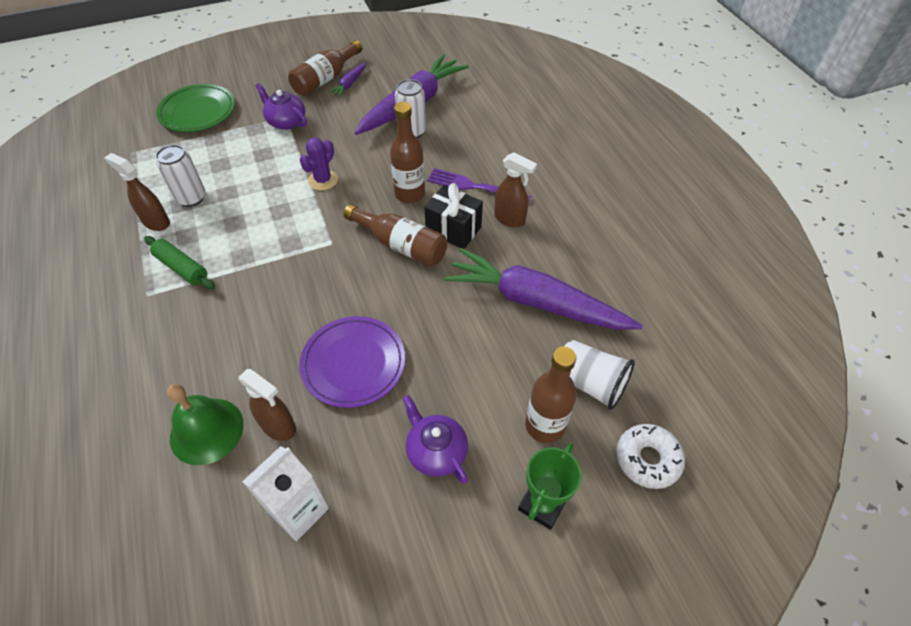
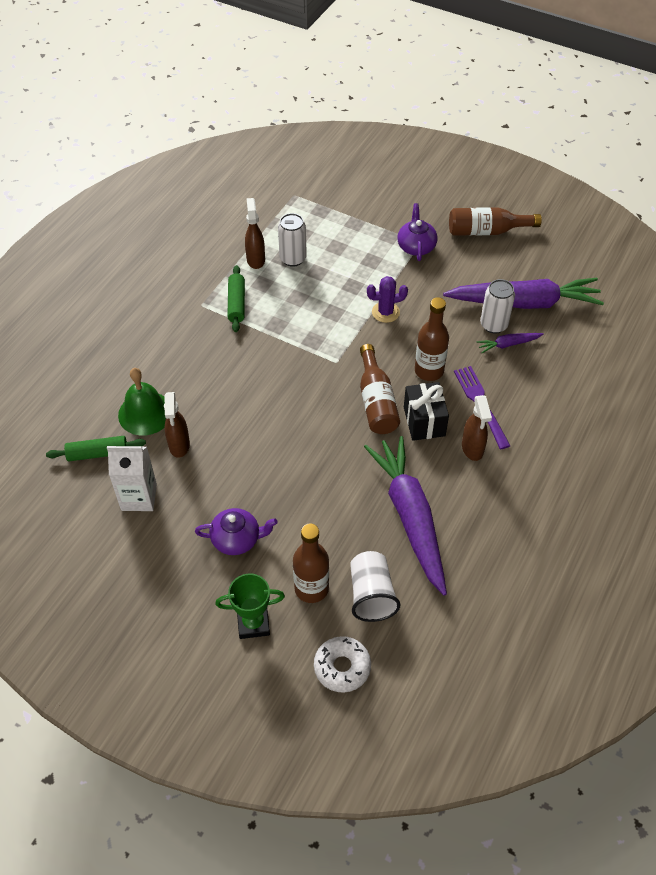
camera: 50 degrees right, 0 degrees up
(198, 112) = (368, 194): green plate -> none
(201, 514) = (97, 453): none -> green rolling pin
(350, 84) = (499, 249): purple carrot -> purple carrot (508, 344)
(353, 364) = (256, 449): purple plate -> none
(436, 451) = (237, 539): purple teapot -> purple teapot turned 75 degrees clockwise

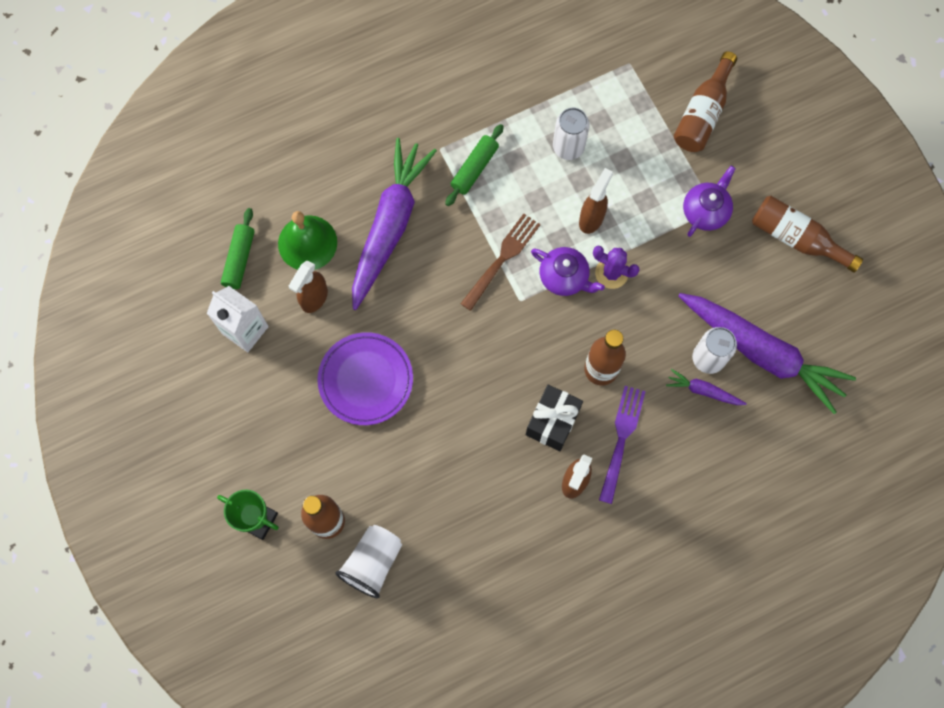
camera: 35 degrees right, 20 degrees up
(97, 453) = (239, 260): green rolling pin -> green rolling pin turned 75 degrees clockwise
(237, 539) = (298, 430): purple teapot -> purple teapot (564, 277)
(255, 259) = (530, 125): brown spray bottle -> brown spray bottle (591, 218)
(263, 475) = (366, 380): none -> purple plate
(302, 345) = (502, 259): none -> brown fork
(342, 667) = (300, 610): white donut -> none
(376, 401) = (525, 370): brown bottle -> brown bottle (703, 113)
(410, 517) = (463, 512): purple carrot -> purple carrot (390, 226)

